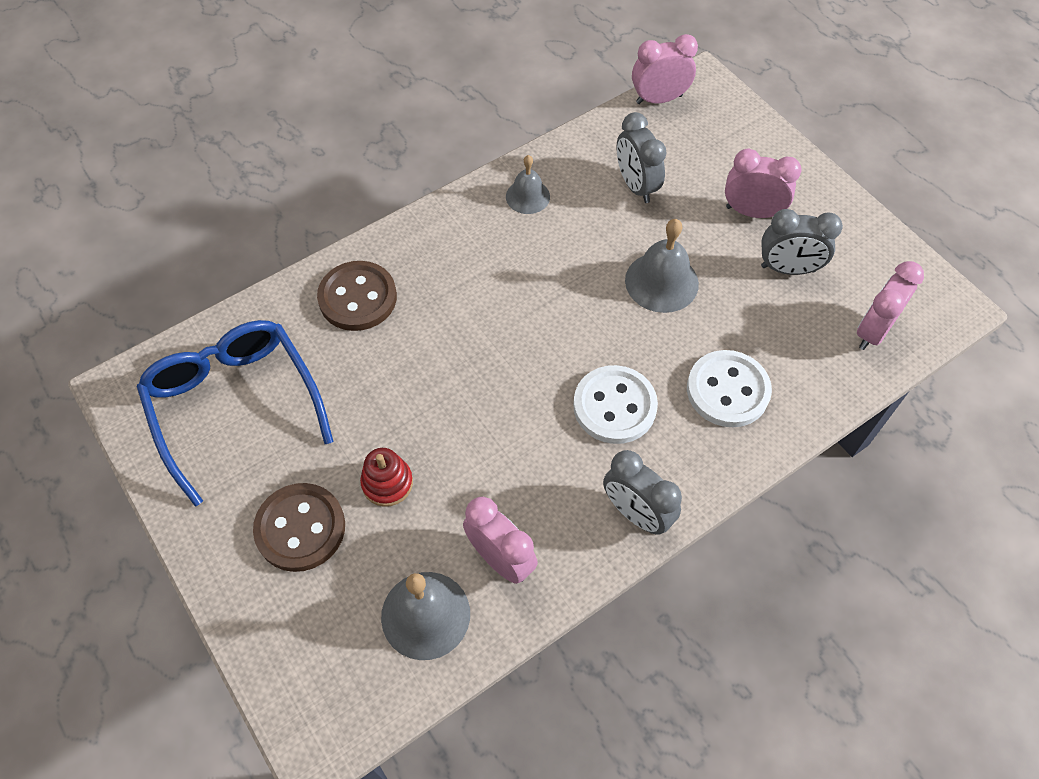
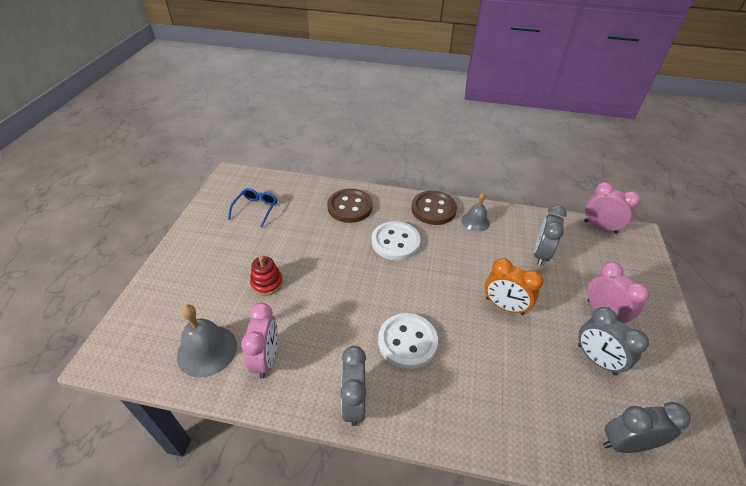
camera: 45 degrees right, 15 degrees down
(235, 405) = (256, 209): blue glasses -> blue glasses, size x0.48
(300, 528) = (215, 270): brown button -> brown button (433, 209)
(661, 282) = (504, 306): grey bell -> orange clock
(727, 390) = (481, 390): white button -> white button (395, 242)
(873, 331) = (626, 443): pink clock -> grey clock

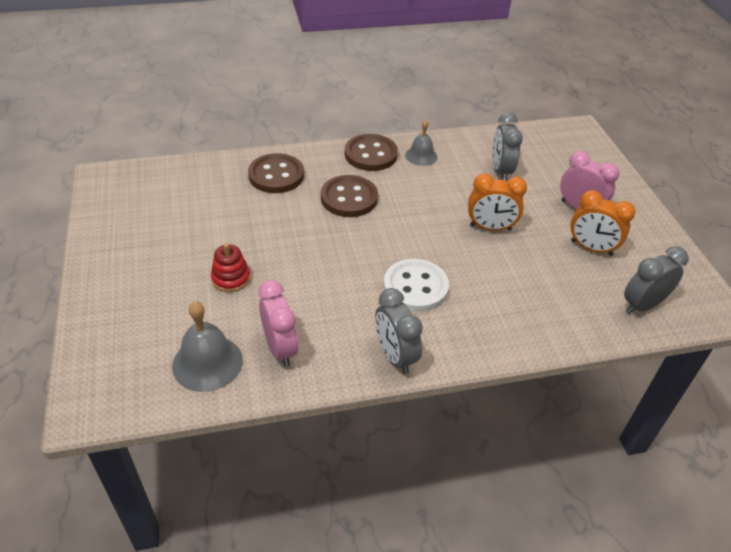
camera: 25 degrees left, 0 degrees up
(256, 209) = (163, 206): blue glasses -> none
(395, 242) = (349, 198): white button -> brown button
(596, 359) = (591, 248): grey clock -> orange clock
(600, 227) = (543, 130): pink clock -> none

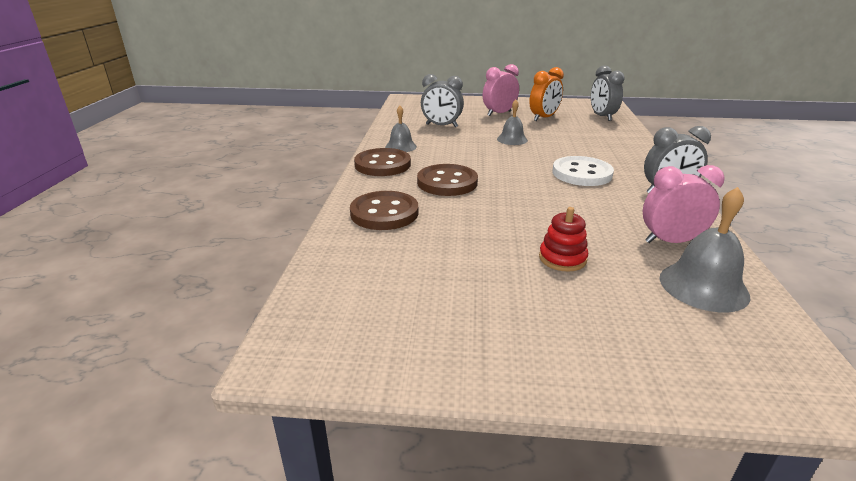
camera: 70 degrees left, 15 degrees down
(490, 227) = (512, 139): orange clock -> grey bell

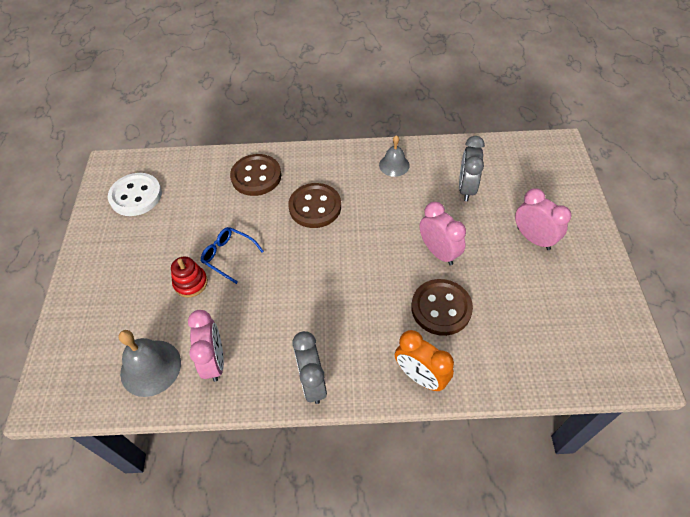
camera: 85 degrees right, 25 degrees up
(382, 164) = (347, 160): brown button -> brown button (441, 308)
(512, 139) = (438, 252): grey bell -> pink clock
(516, 232) = (228, 256): none -> blue glasses
(543, 118) = (532, 286): orange clock -> orange clock (420, 376)
(582, 173) = (350, 311): white button -> white button (136, 196)
(602, 117) = (565, 357): grey clock -> none

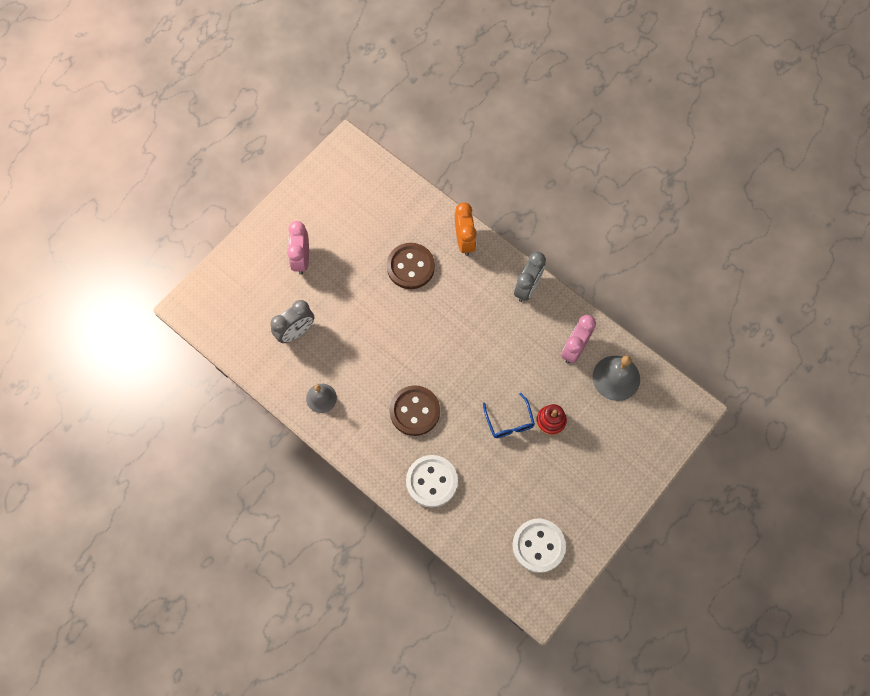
camera: 140 degrees left, 15 degrees up
(256, 176) = (431, 481): brown button -> white button
(438, 252) = (370, 302): pink clock -> none

